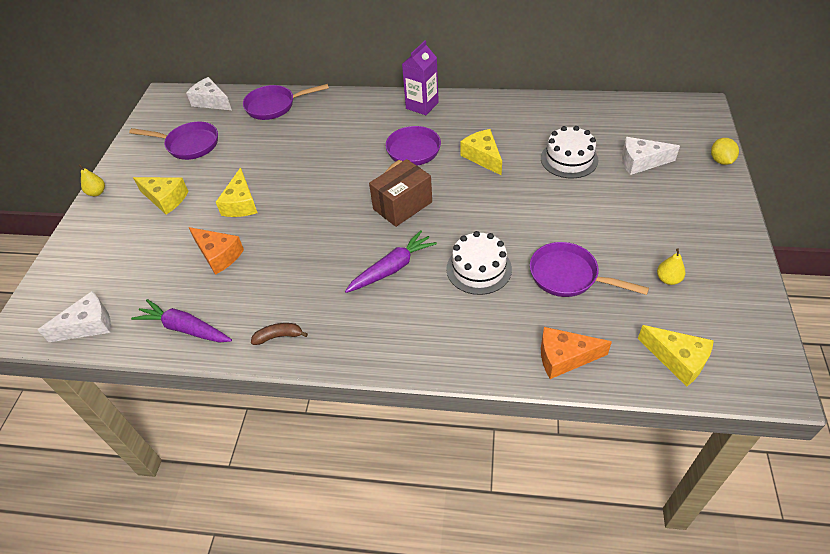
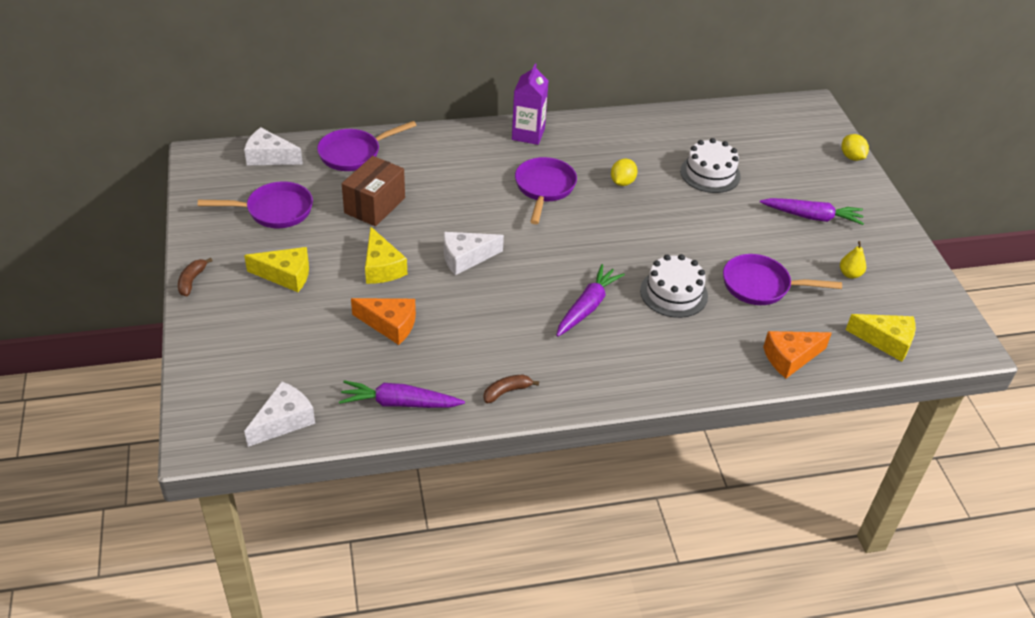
camera: 25 degrees left, 5 degrees down
(97, 192) = (192, 281): yellow pear -> brown banana
(402, 205) = (564, 243): brown box -> brown box (374, 205)
(483, 157) = (622, 182): yellow cheese -> yellow lemon
(641, 162) = (780, 168): white cheese -> white cheese (466, 258)
(652, 214) = (812, 217): none -> purple carrot

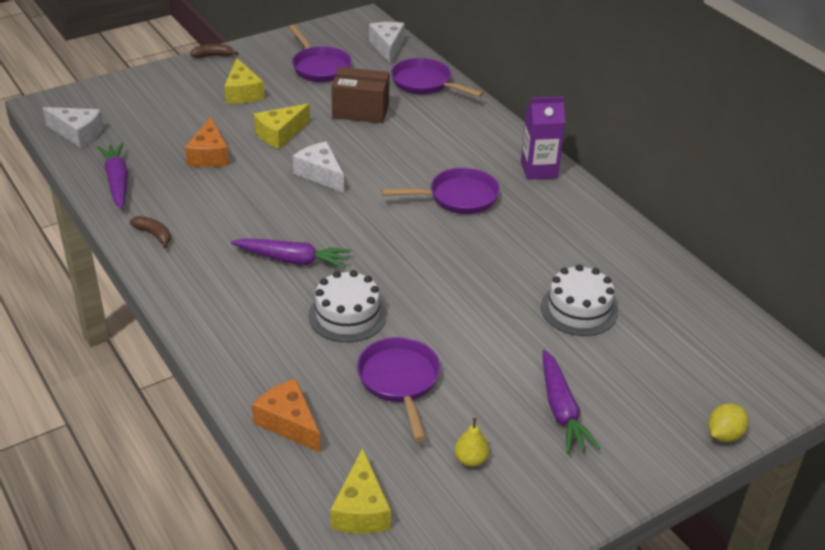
camera: 70 degrees right, 5 degrees down
(622, 182) = (509, 246): yellow lemon -> none

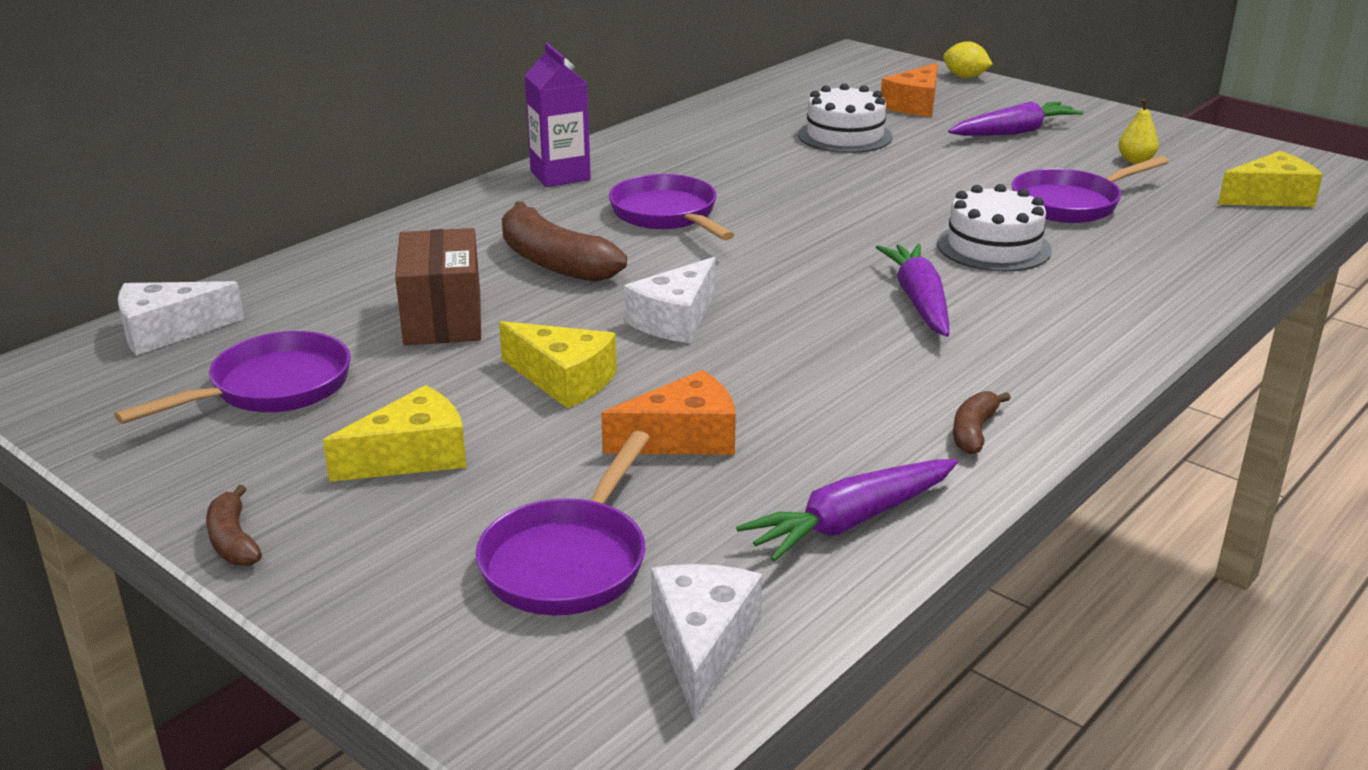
camera: 105 degrees left, 10 degrees down
(289, 423) = (1215, 249): orange cheese -> orange cheese (915, 105)
(410, 149) = (553, 262): none -> brown banana
(425, 84) = (320, 278): purple pan -> purple pan (569, 561)

